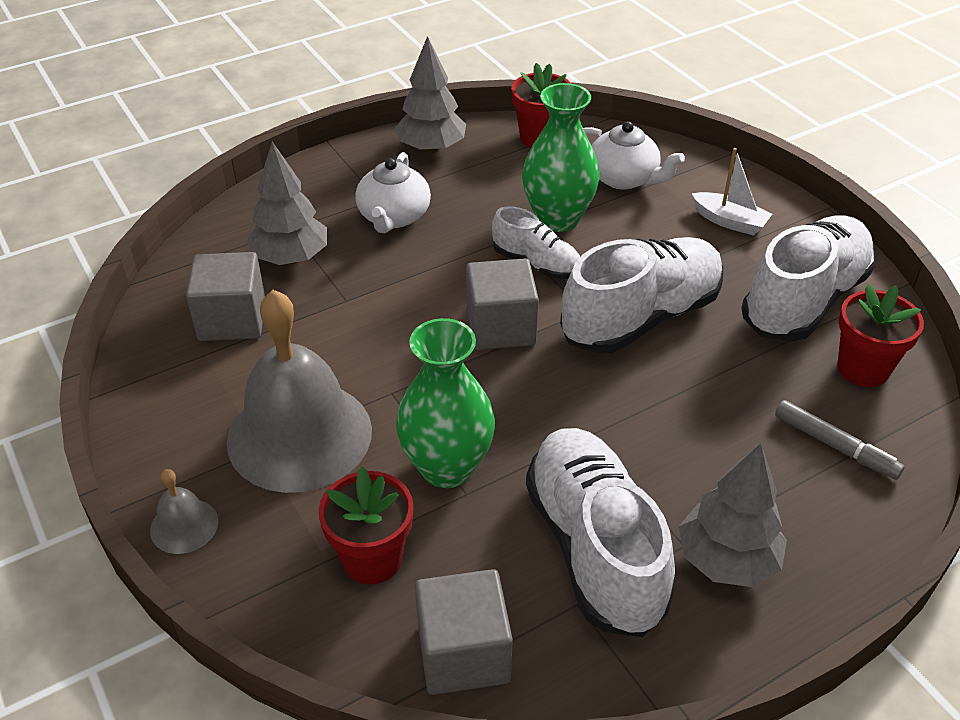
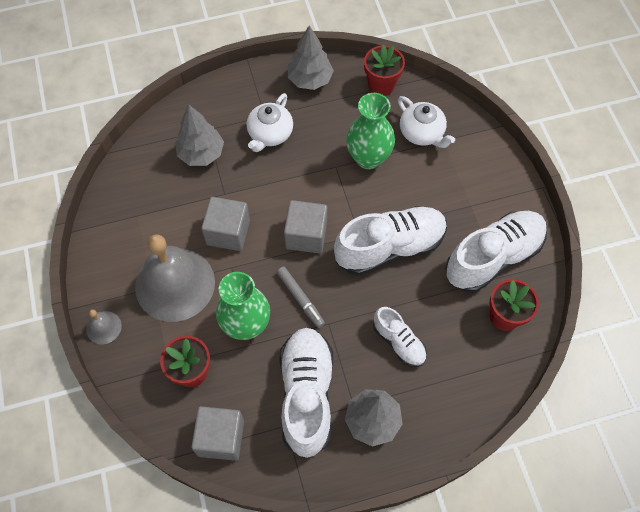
camera: 15 degrees right, 20 degrees up
(232, 319) = (157, 193): grey cube -> grey cube (228, 232)
(536, 264) = (343, 191): white shoe -> white shoe (399, 342)
(729, 221) = (474, 184): white boat -> none
(835, 446) = (463, 365): grey marker -> grey marker (300, 299)

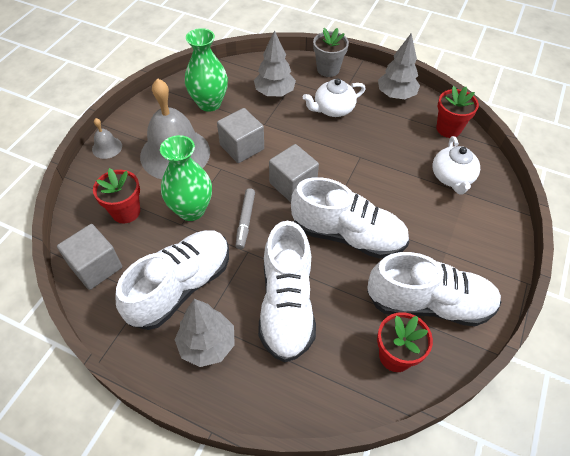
camera: 40 degrees right, 10 degrees down
(225, 92) = (328, 69): none -> grey flower pot
(368, 158) = (391, 167): green vase -> green vase (209, 103)
(399, 342) = (286, 305): white shoe -> white shoe, size x1.85

